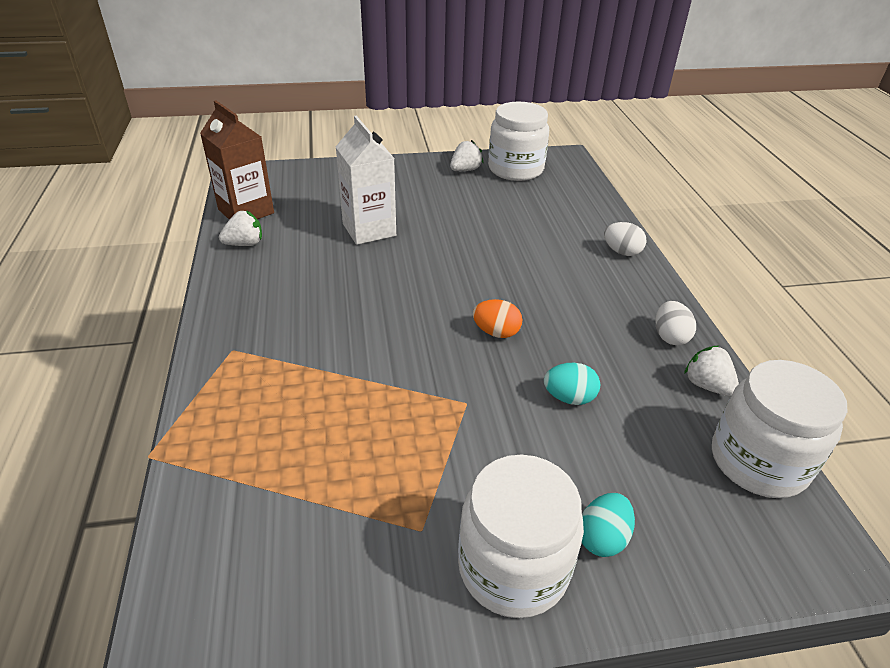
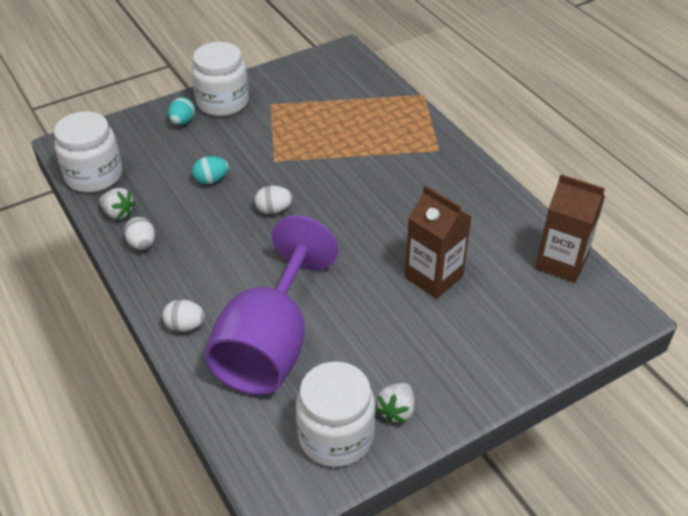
camera: 160 degrees right, 5 degrees up
(245, 244) = (521, 227): white strawberry -> none
(369, 230) = (433, 277): white carton -> brown carton
(496, 332) = (274, 210): orange egg -> white egg
(545, 223) = (270, 344): none -> purple goblet

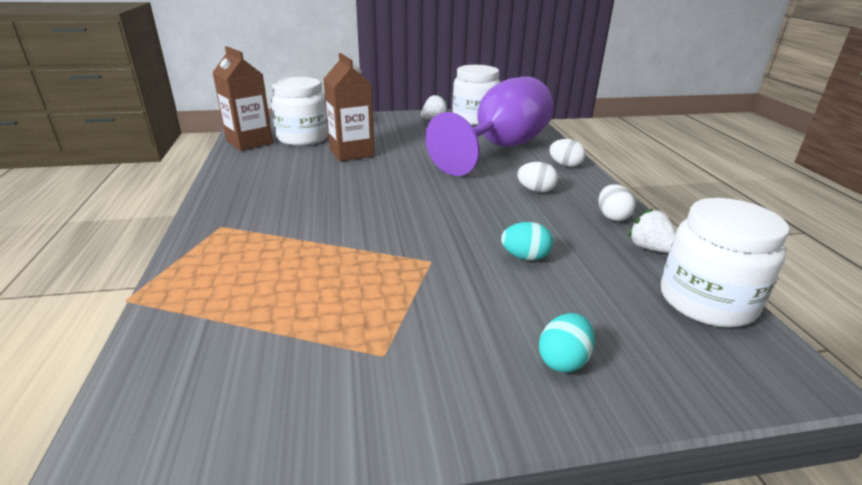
camera: 160 degrees left, 15 degrees down
(223, 102) = (475, 384): white jar -> white jar (303, 138)
(274, 210) = (458, 214): white egg -> white egg (535, 190)

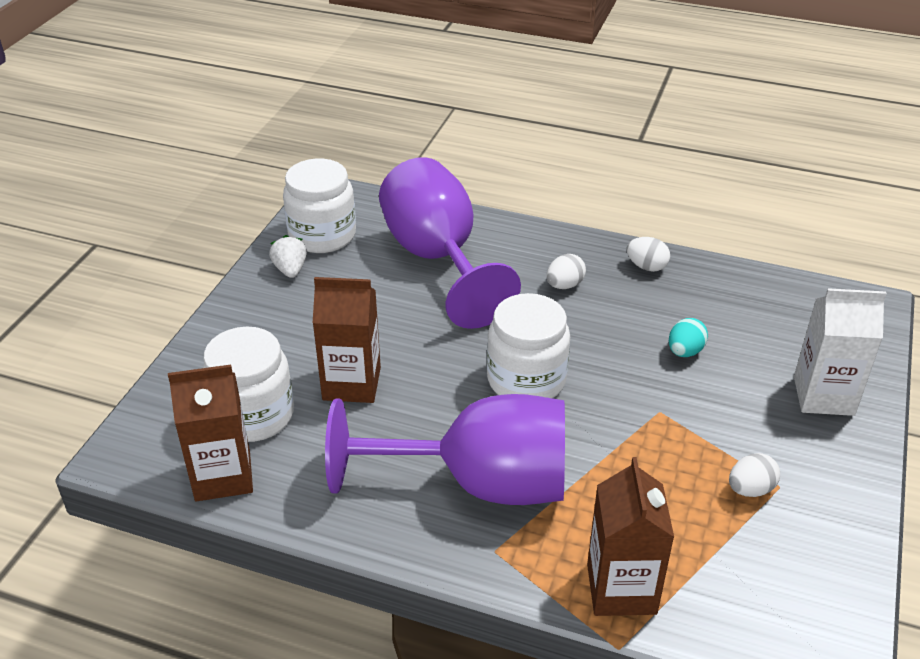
camera: 60 degrees left, 10 degrees up
(196, 286) = (621, 589): none -> brown carton
(286, 206) = (478, 483): none -> purple goblet
(563, 360) = (823, 396): turquoise egg -> white carton
(565, 165) = (519, 236): white egg -> white egg (750, 489)
(650, 248) = (709, 276): white strawberry -> none
(706, 301) = (790, 292): white jar -> white jar (526, 380)

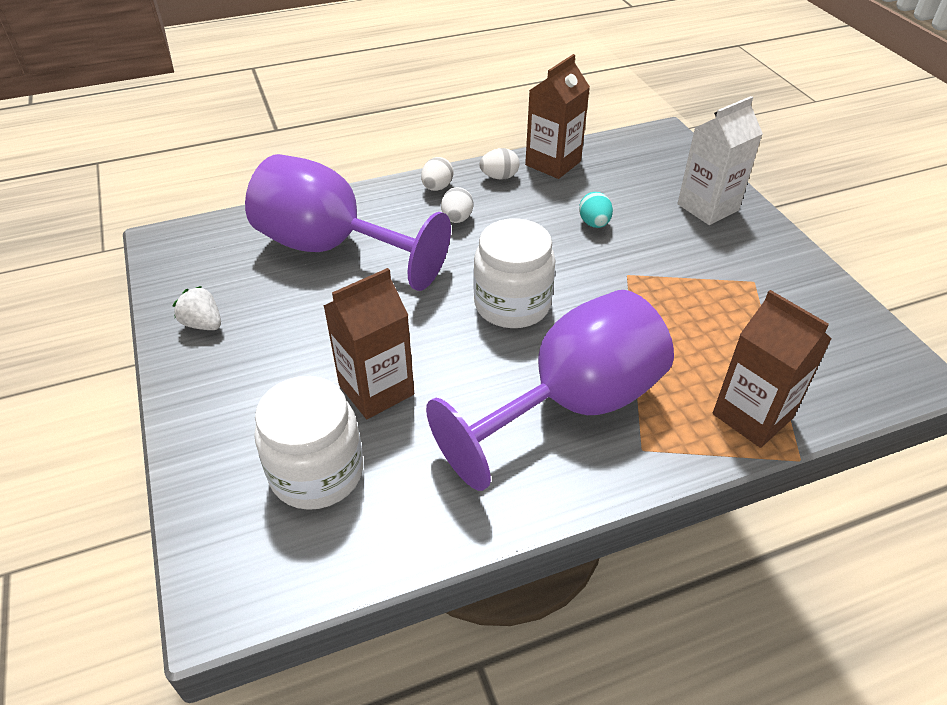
camera: 40 degrees left, 5 degrees up
(223, 476) = (351, 546): brown carton -> brown carton (553, 163)
(322, 235) = (201, 279): white jar -> none
(750, 489) = (741, 294): white egg -> white egg (437, 187)

